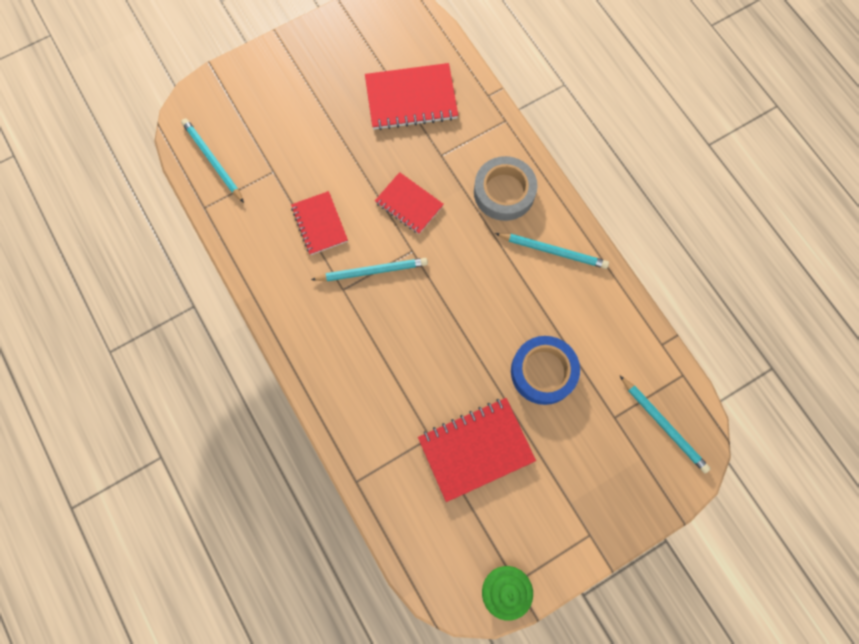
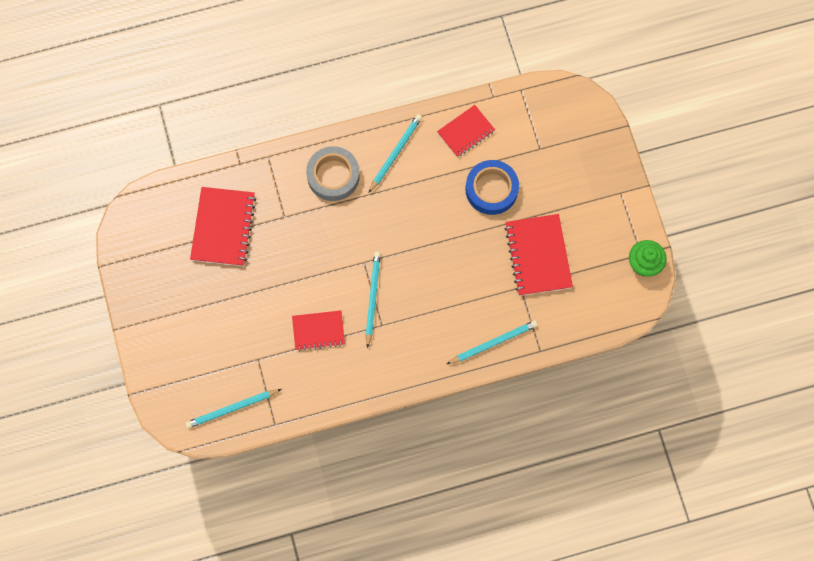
camera: 75 degrees left, 0 degrees up
(409, 204) = (322, 254): red notebook -> red notebook (466, 132)
(664, 425) = (554, 116): turquoise pencil -> turquoise pencil (493, 342)

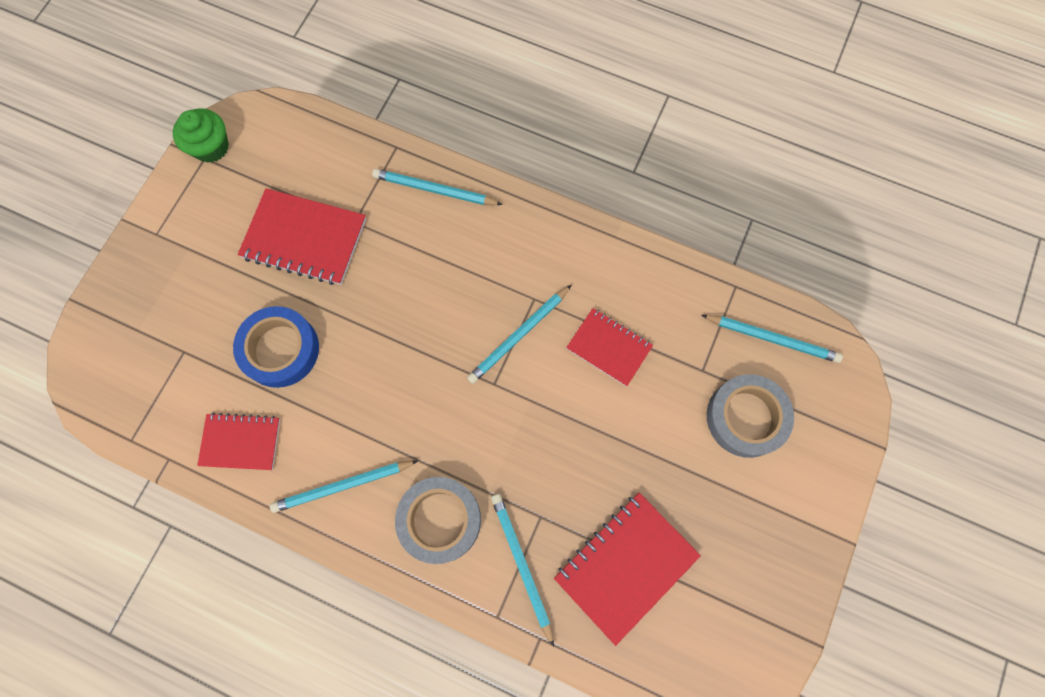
camera: 140 degrees left, 0 degrees up
(215, 351) = (746, 417): none -> grey tape
(275, 188) = (521, 565): none -> turquoise pencil
(538, 256) = (304, 238): red notebook -> red notebook turned 75 degrees clockwise

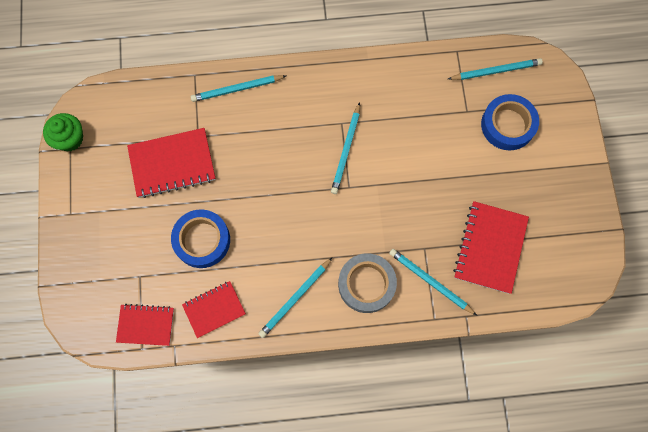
camera: 30 degrees left, 0 degrees up
(609, 347) = (404, 128): red notebook -> red notebook (146, 325)
(746, 417) = (507, 125): grey tape -> blue tape

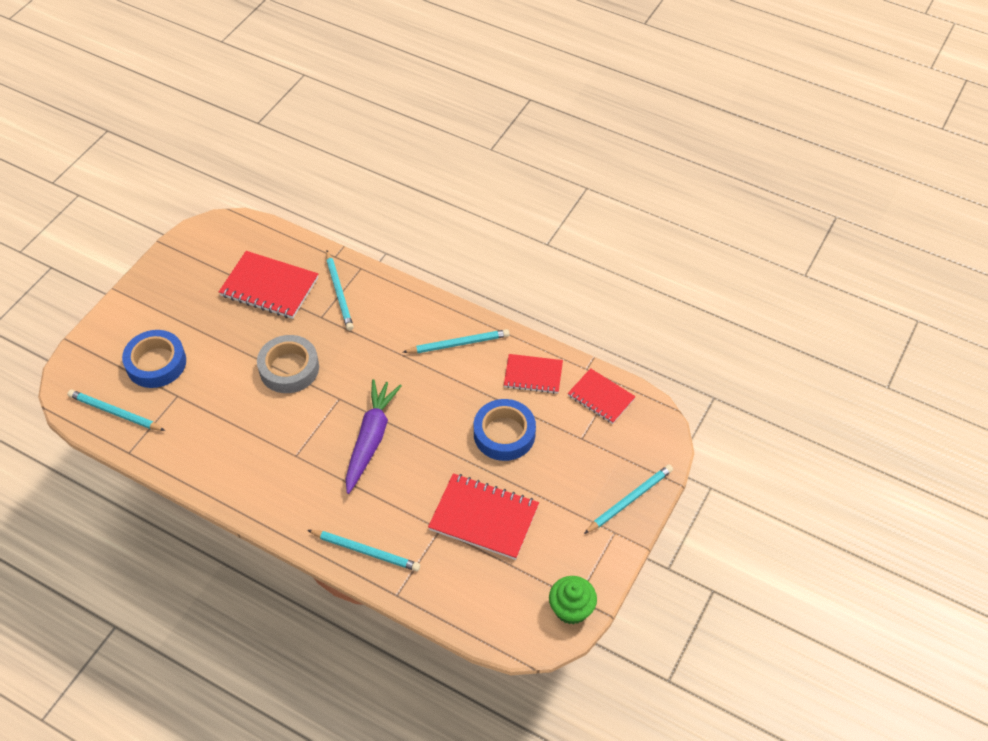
camera: 145 degrees left, 20 degrees down
(298, 170) = (371, 439): none -> purple carrot
(346, 150) = (313, 429): turquoise pencil -> turquoise pencil (629, 500)
(366, 284) = (391, 320): grey tape -> grey tape (289, 368)
(490, 248) = (269, 287): red notebook -> red notebook turned 60 degrees clockwise

